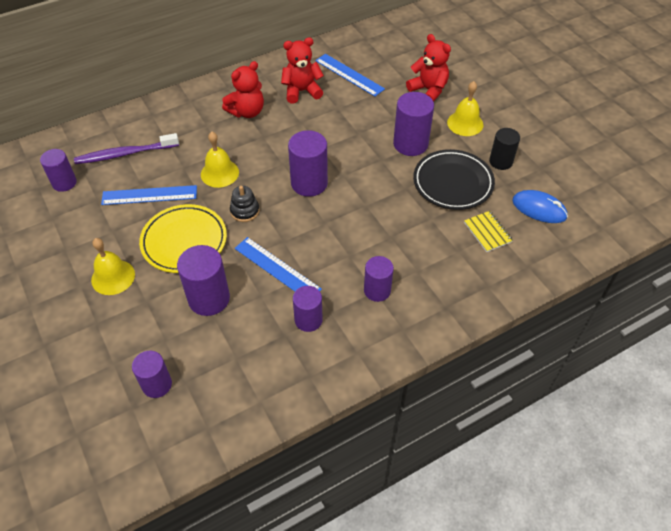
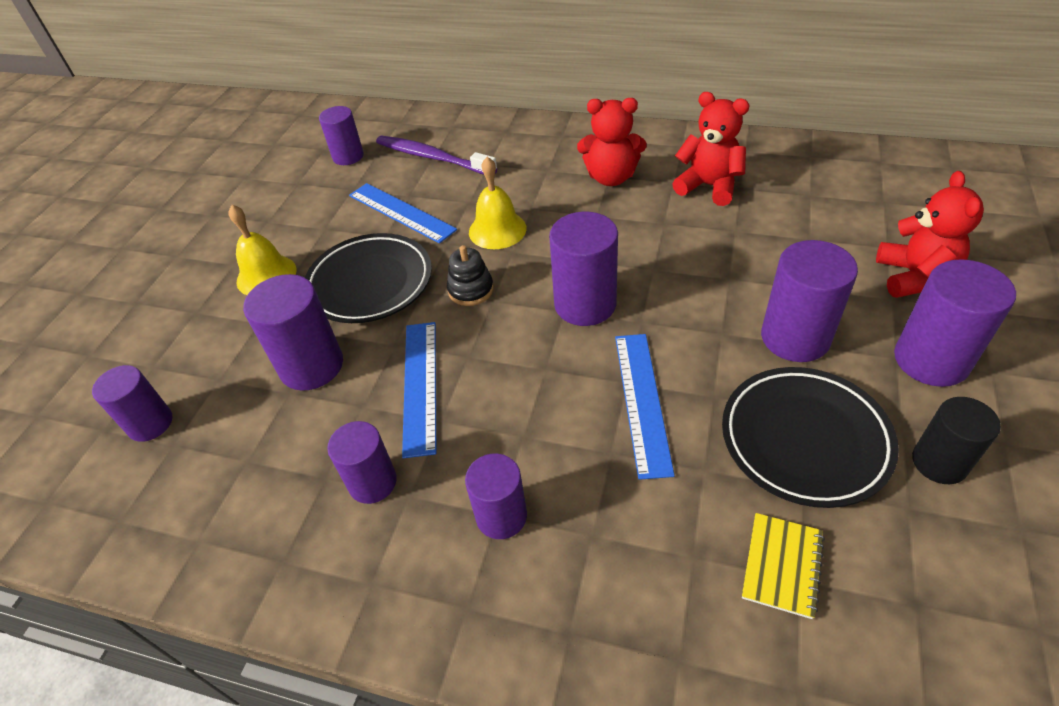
camera: 50 degrees right, 5 degrees down
(184, 241) = (370, 283): yellow plate -> black plate
(349, 75) = (802, 196): blue ruler -> blue ruler (642, 401)
(465, 123) = (931, 360): yellow bell -> purple cylinder
(539, 209) = (937, 601): blue mouse -> none

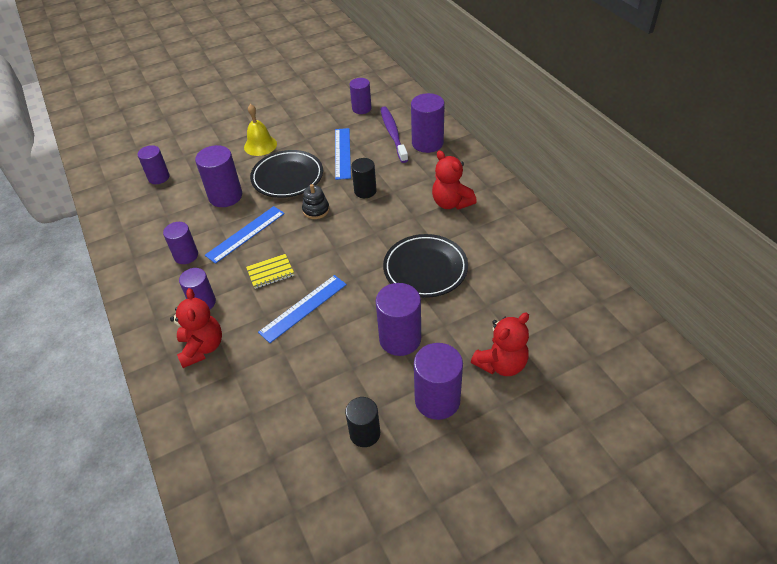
camera: 45 degrees right, 0 degrees up
(497, 230) = (365, 191): yellow bell -> black cylinder
(585, 304) = (346, 252): purple cylinder -> purple cylinder (427, 143)
(709, 186) = (487, 243): red teddy bear -> red teddy bear (202, 348)
(782, 566) = (253, 404): yellow notebook -> yellow notebook (270, 272)
(804, 439) = (333, 376): black plate -> black plate (425, 269)

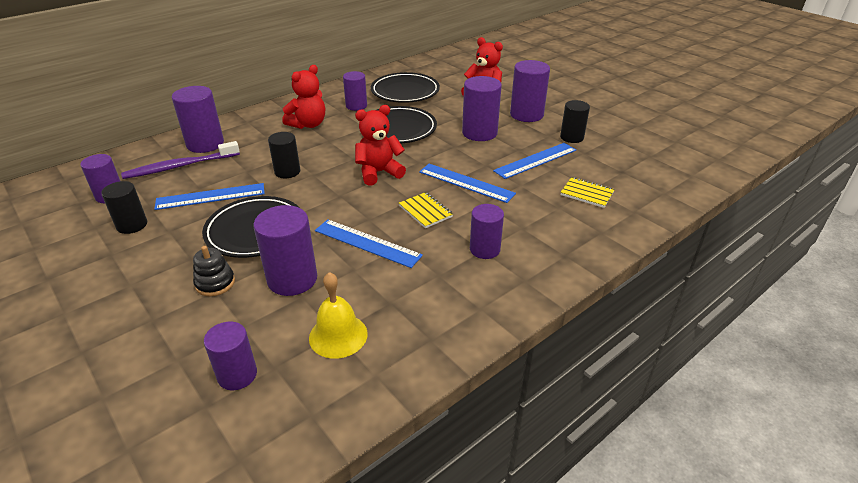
camera: 105 degrees left, 10 degrees down
(186, 255) = (415, 285): purple cylinder -> purple cylinder (356, 106)
(202, 348) = (542, 234): red teddy bear -> red teddy bear (379, 173)
(245, 406) = (587, 193): none -> yellow notebook
(260, 145) = (172, 272): yellow bell -> yellow bell (338, 335)
(316, 210) = (320, 199): black stacking toy -> black stacking toy (215, 283)
(320, 123) = (132, 225): none -> black cylinder
(324, 378) = (535, 160): none -> blue ruler
(522, 284) = (405, 92): none -> black plate

